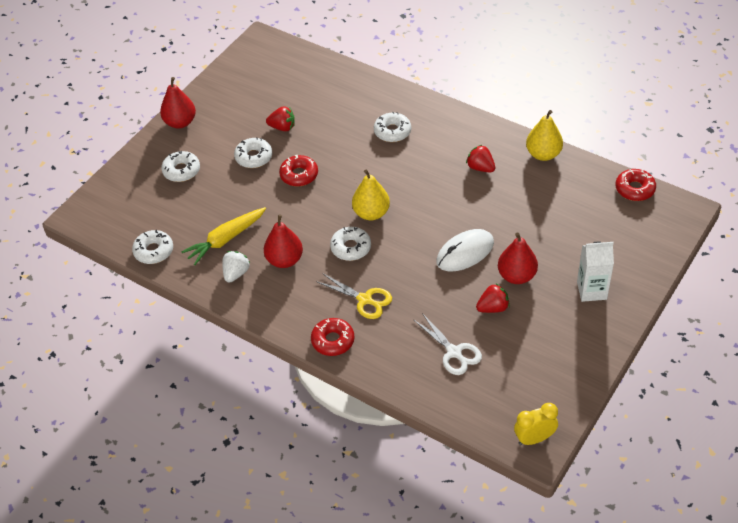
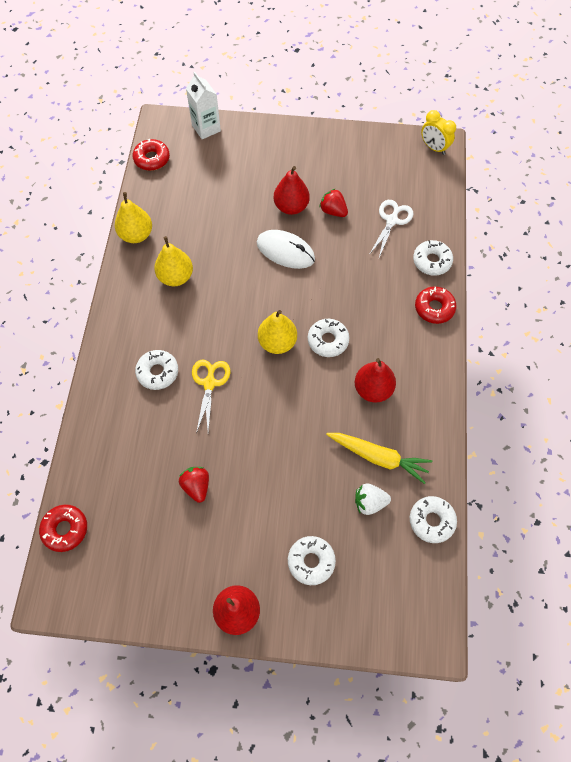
camera: 120 degrees left, 15 degrees up
(236, 273) = (412, 424): white strawberry -> white strawberry (369, 502)
(254, 157) = (255, 492): white donut -> white donut (432, 261)
(299, 175) = (259, 432): red donut -> red donut (65, 529)
(365, 300) = (378, 303): yellow scissors -> yellow scissors (209, 383)
(480, 168) = (176, 277): red strawberry -> yellow pear
(591, 290) = (279, 155): white carton -> white carton (206, 128)

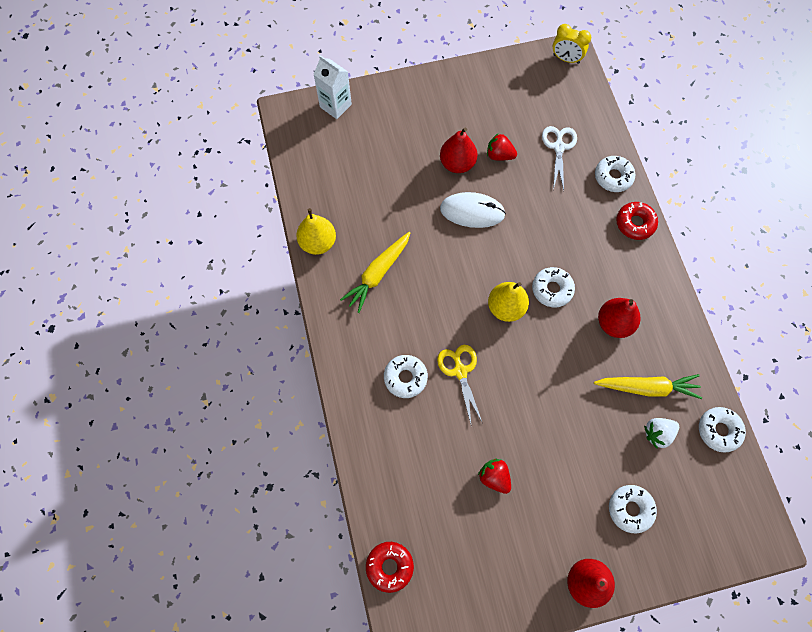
camera: 20 degrees left, 5 degrees up
(152, 159) = (295, 156): red donut -> none
(176, 277) = (378, 274): yellow pear -> yellow carrot

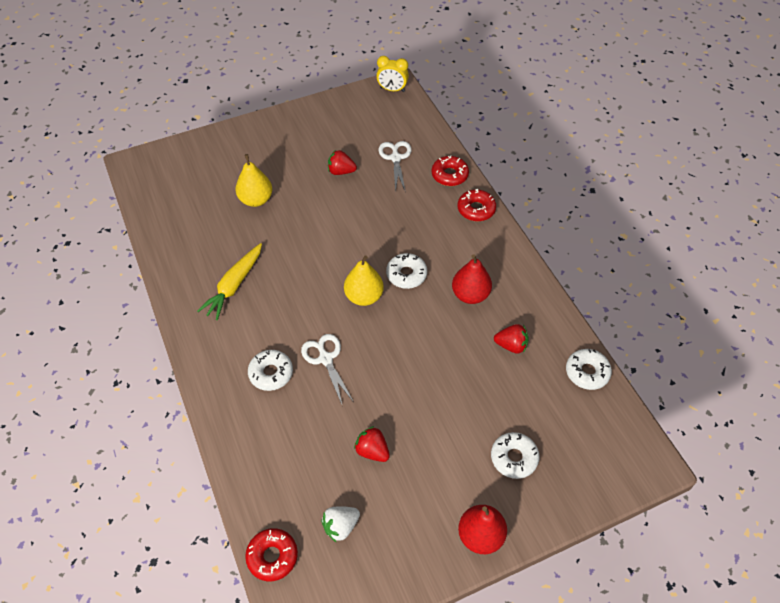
camera: 10 degrees left, 15 degrees down
(318, 242) = (172, 267): yellow pear -> yellow pear (256, 200)
(335, 106) = (180, 152): white carton -> none
(457, 163) = (302, 183): red pear -> none
(460, 371) = (325, 359): yellow scissors -> white scissors
(472, 211) = (321, 220): white mouse -> none
(613, 177) = (449, 175): white donut -> red donut
(647, 387) = (511, 345): yellow carrot -> red strawberry
(657, 433) = (528, 384): white strawberry -> white strawberry (340, 526)

